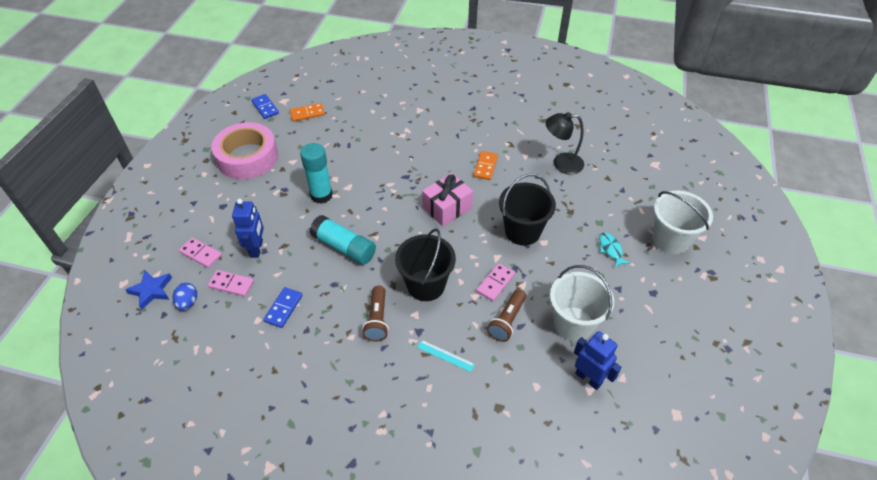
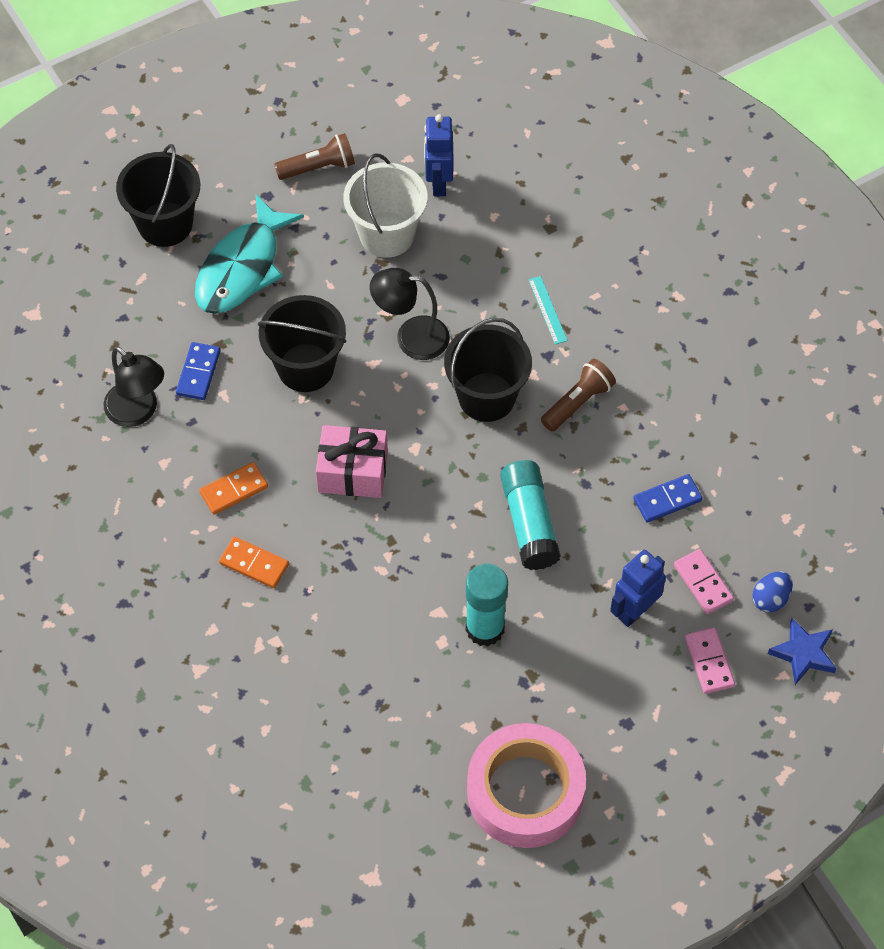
camera: 135 degrees left, 10 degrees up
(265, 108) = (413, 886): blue domino -> blue domino (198, 373)
(307, 113) = (363, 812): orange domino -> orange domino (254, 564)
(495, 283) = (411, 337): pink domino -> black lamp
(507, 321) = (447, 291): brown flashlight -> brown flashlight (318, 167)
(610, 249) = (242, 268): turquoise fish -> turquoise fish, size x2.25
(670, 239) = (165, 224): white bucket -> black bucket

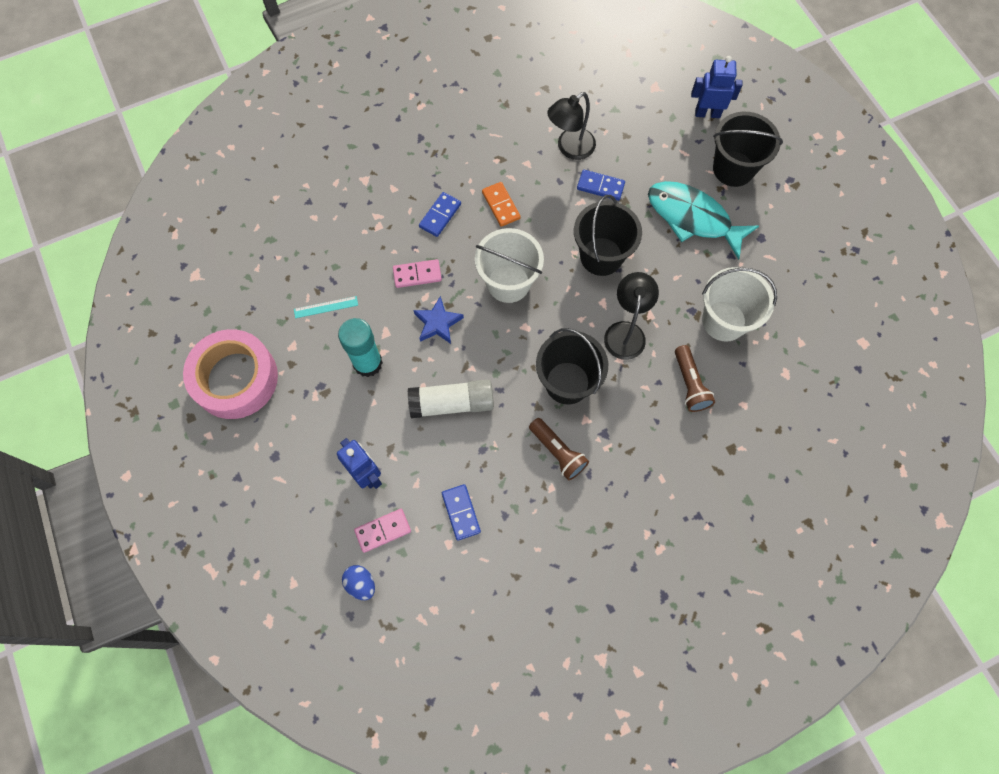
camera: 95 degrees right, 10 degrees up
(254, 564) = (440, 215): orange domino -> blue domino
(318, 167) = (790, 275): brown flashlight -> brown flashlight (689, 384)
(353, 472) = (508, 283): pink gift -> white bucket
(438, 183) = (776, 364): blue robot -> blue robot (707, 113)
(529, 522) = (452, 403): turquoise glue stick -> white glue stick
(547, 310) = (648, 438): turquoise ruler -> turquoise ruler (326, 307)
(709, 662) = (314, 525): pink domino -> pink domino (417, 275)
(803, 653) = (309, 603): blue star -> blue star (438, 323)

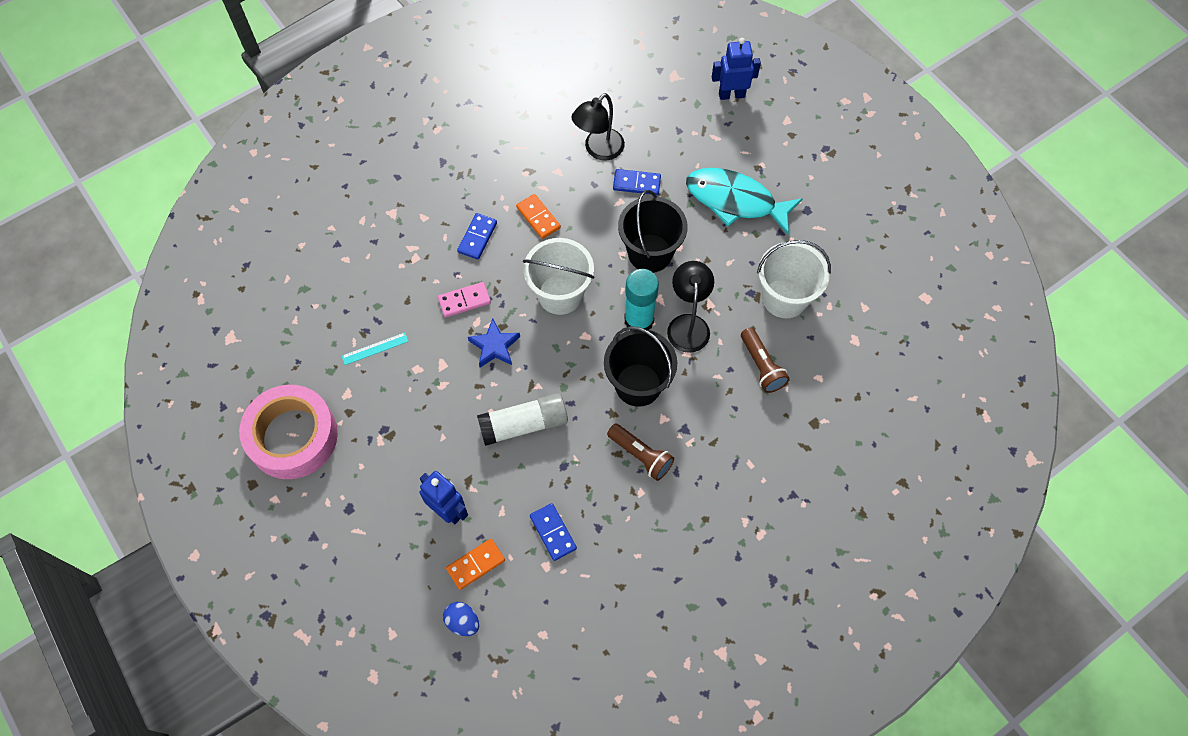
camera: 10 degrees left, 5 degrees down
(368, 363) = (429, 398): turquoise glue stick -> turquoise glue stick (639, 320)
(383, 531) = (476, 564): pink domino -> orange domino
(733, 169) = (767, 146): black bucket -> none

